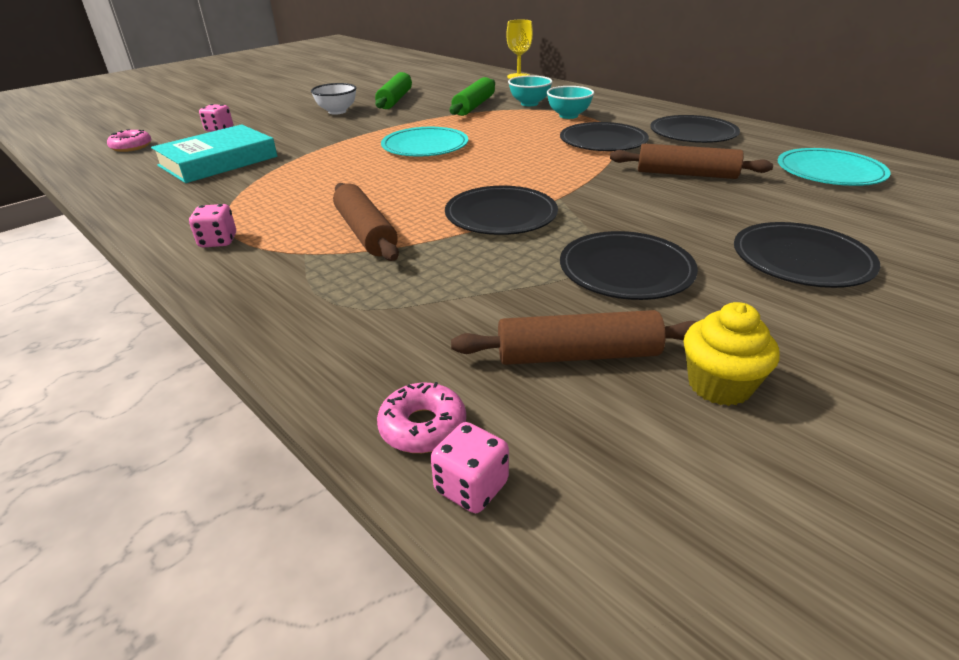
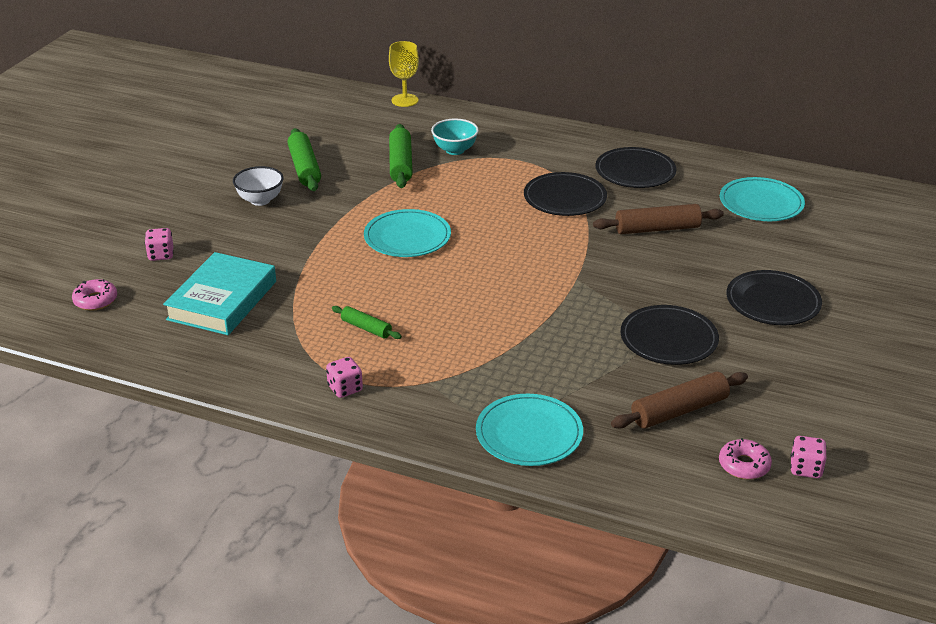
camera: 25 degrees left, 0 degrees up
(305, 199) = (366, 328): none -> green rolling pin
(349, 331) = (529, 433): none -> turquoise plate
(365, 232) = (456, 351): brown rolling pin -> none
(423, 427) = (627, 476): pink donut -> pink donut (744, 465)
(471, 487) = (676, 497): pink dice -> pink dice (805, 469)
(501, 215) = (545, 308): black plate -> none
(568, 116) = (508, 164): turquoise bowl -> none
(719, 385) = (764, 407): yellow cupcake -> none

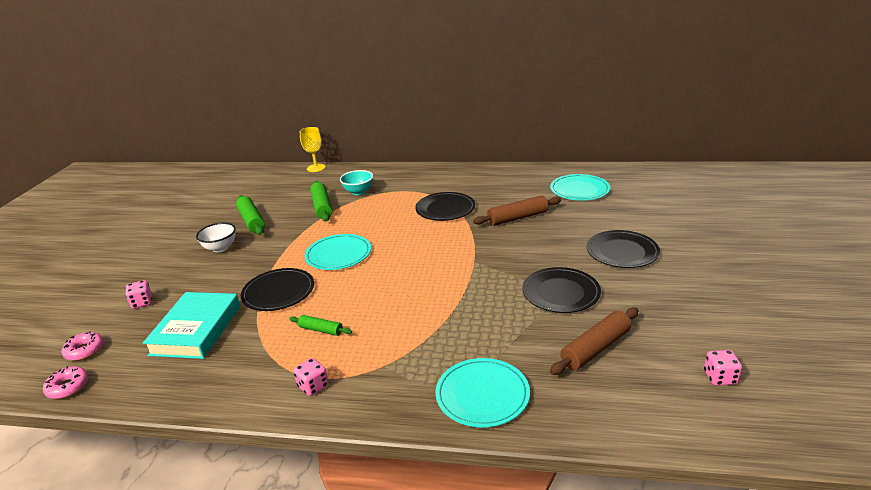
camera: 10 degrees left, 5 degrees down
(635, 171) = (487, 185): black plate -> black plate (278, 292)
(744, 465) = (670, 385): pink donut -> pink donut (68, 387)

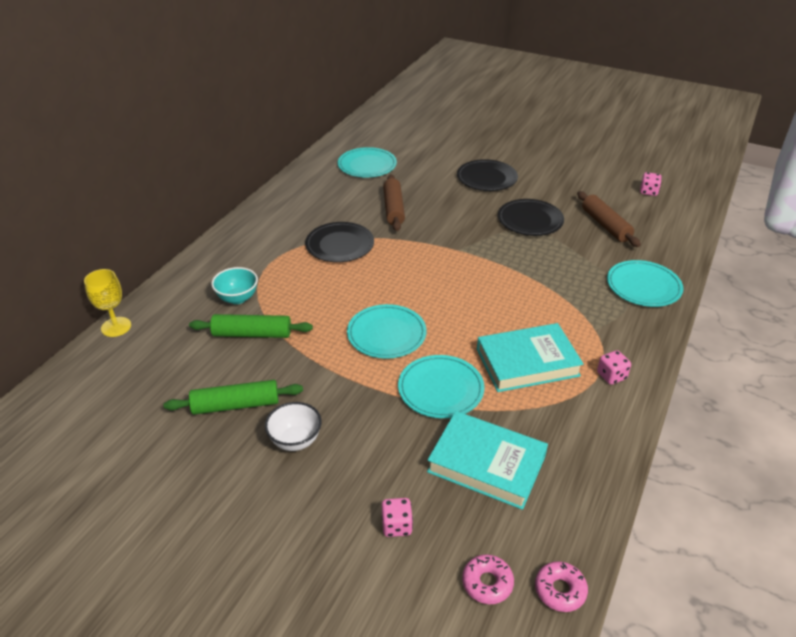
camera: 75 degrees left, 10 degrees up
(278, 292) = (440, 389): black plate -> turquoise plate
(321, 330) = (527, 362): green rolling pin -> turquoise book

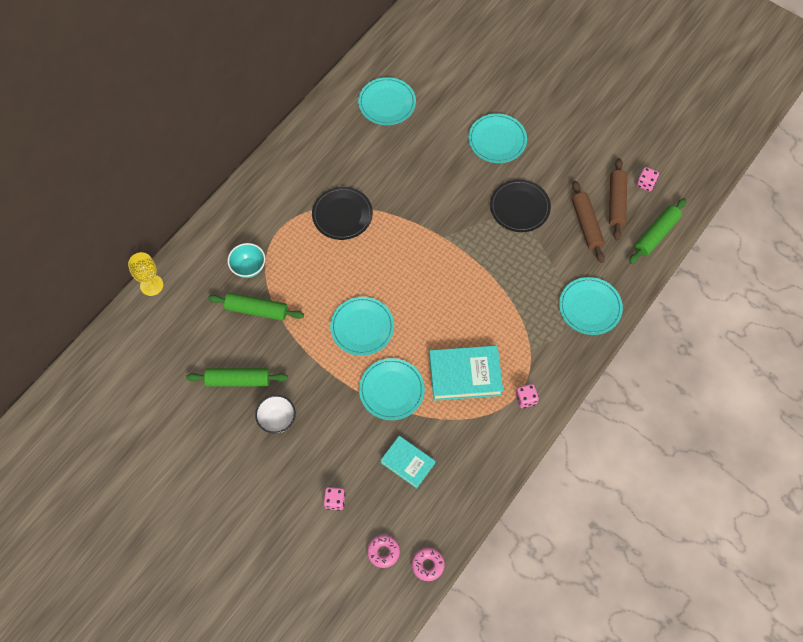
camera: 10 degrees right, 25 degrees up
(393, 209) = (399, 172): brown rolling pin -> brown rolling pin (616, 203)
(486, 464) = (407, 463): turquoise book -> turquoise book, size x0.63
(487, 178) = (497, 140): black plate -> turquoise plate
(680, 224) = (656, 234): none -> green rolling pin

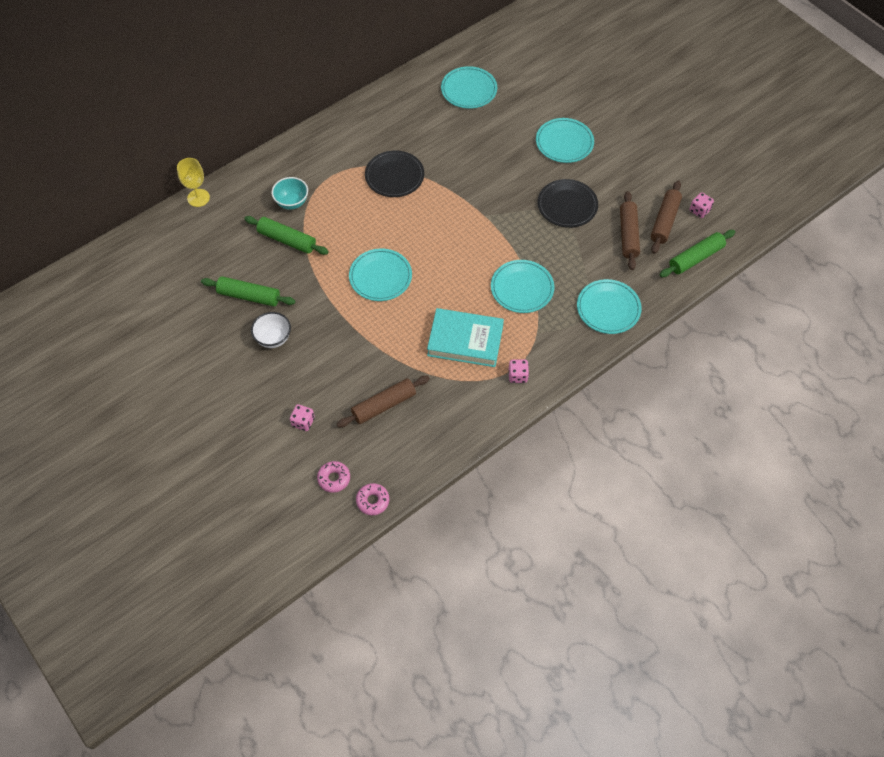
camera: 15 degrees right, 5 degrees down
(391, 390) = (390, 337): turquoise plate -> turquoise plate (522, 288)
(407, 463) = (384, 405): turquoise book -> brown rolling pin

